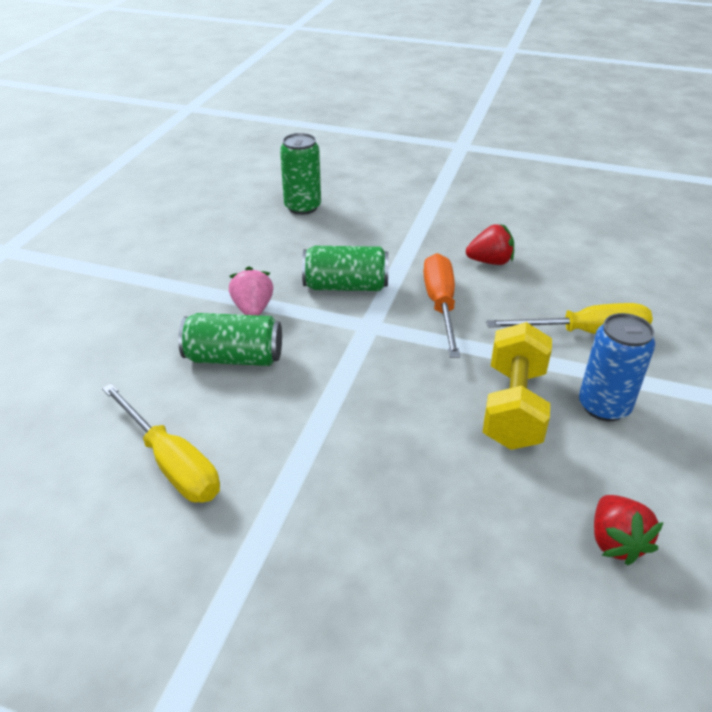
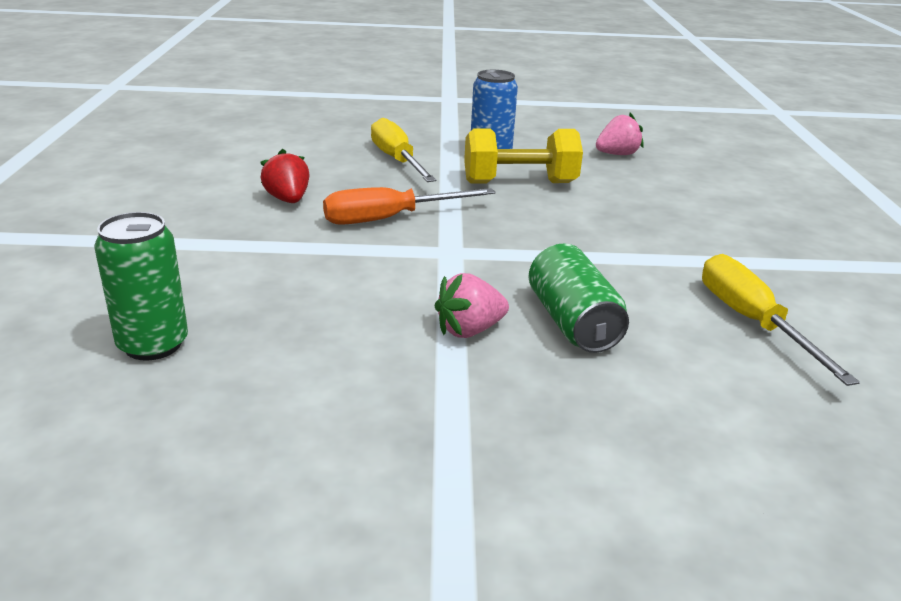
camera: 110 degrees left, 10 degrees down
(171, 463) = (752, 322): yellow screwdriver -> yellow screwdriver turned 45 degrees counterclockwise
(346, 286) = (380, 274): green can -> none
(616, 542) = (617, 154): red strawberry -> pink strawberry

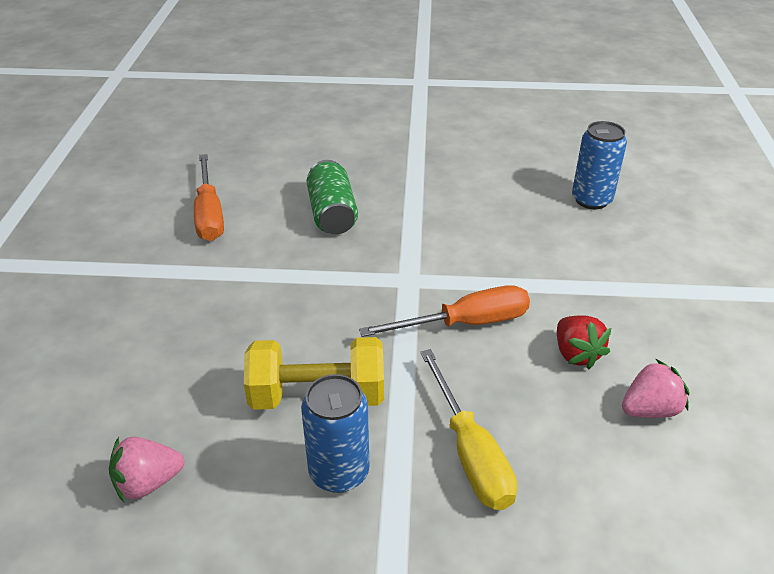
camera: 175 degrees left, 10 degrees up
(153, 344) = (591, 200): green can -> blue can
(469, 330) = (401, 208): pink strawberry -> pink strawberry (650, 409)
(752, 322) = (209, 214): yellow screwdriver -> orange screwdriver

